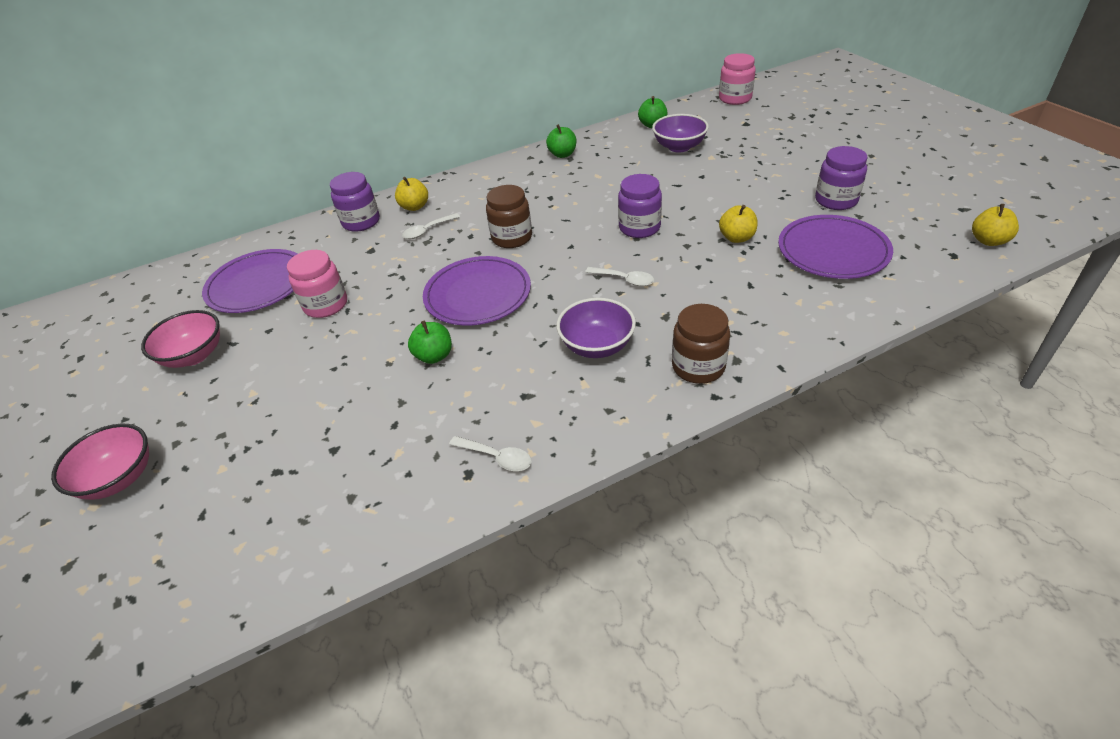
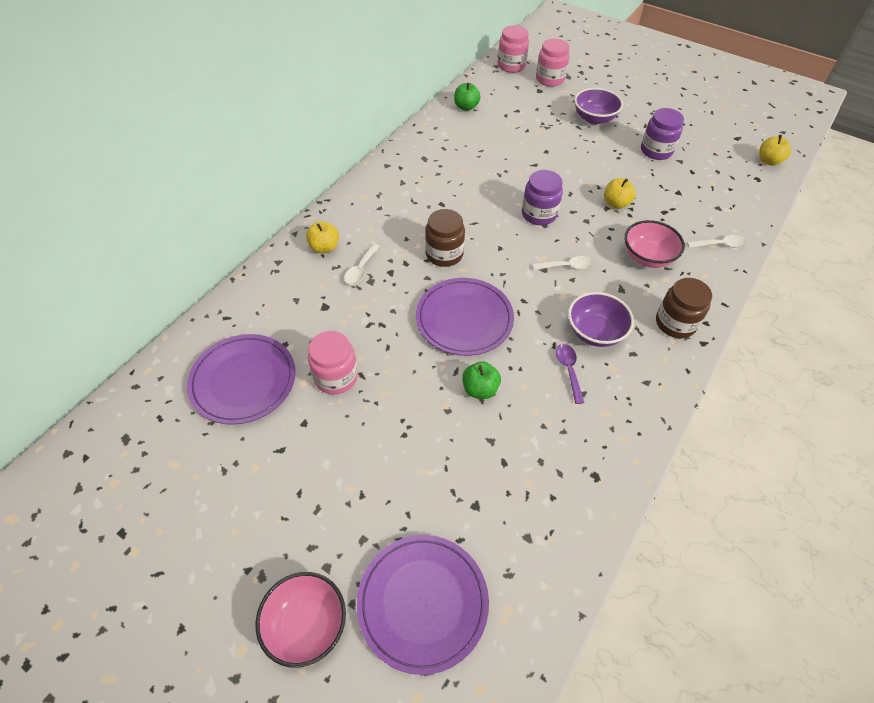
camera: 35 degrees left, 10 degrees up
(194, 355) = (253, 478): pink bowl -> pink bowl (647, 257)
(361, 222) = (285, 279): purple jar -> none
(497, 457) = (604, 454): white spoon -> white spoon (720, 245)
(535, 370) = (568, 370): none -> purple spoon
(562, 154) = (414, 155): green apple -> none
(679, 147) = (506, 125): purple bowl -> purple bowl (594, 118)
(767, 116) = (550, 79): none -> pink jar
(833, 251) = (686, 196): purple plate -> purple plate (422, 602)

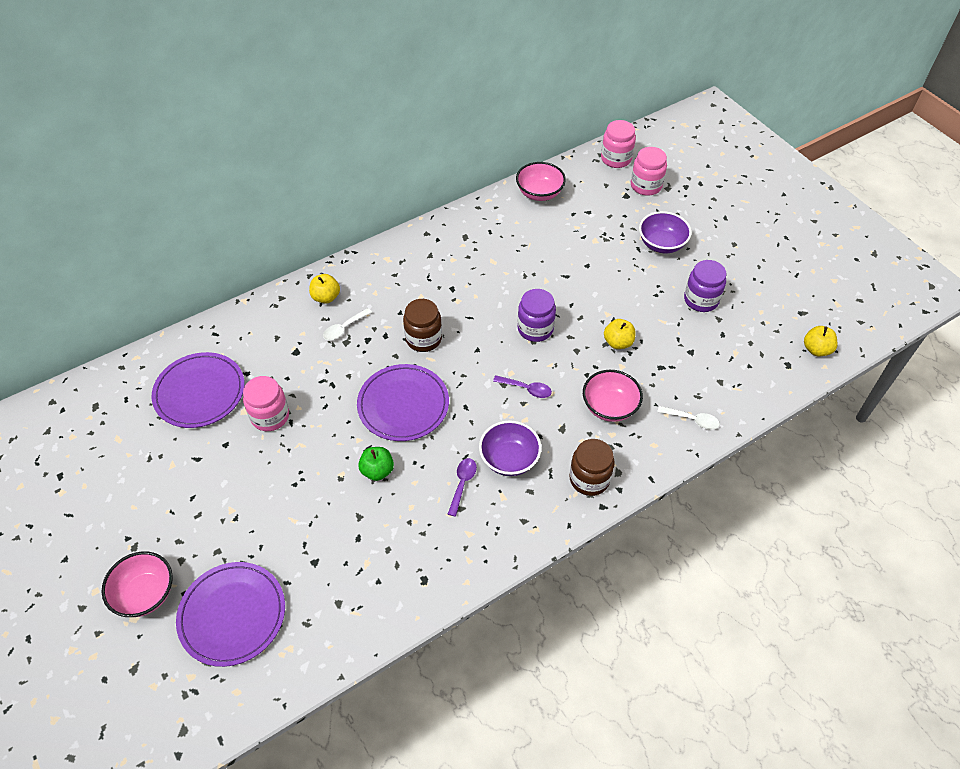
camera: 25 degrees right, 0 degrees up
(466, 107) = (539, 193): green apple -> pink bowl
(567, 266) = (526, 389): white spoon -> purple spoon

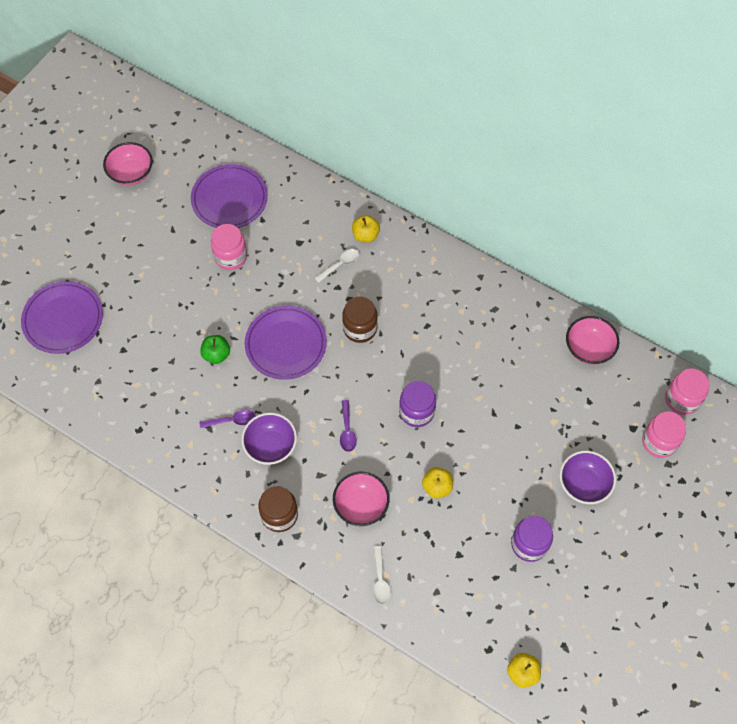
camera: 65 degrees right, 10 degrees up
(145, 593) = (57, 258): pink bowl -> pink bowl (131, 173)
(344, 328) = (340, 265): white spoon -> white spoon turned 120 degrees clockwise

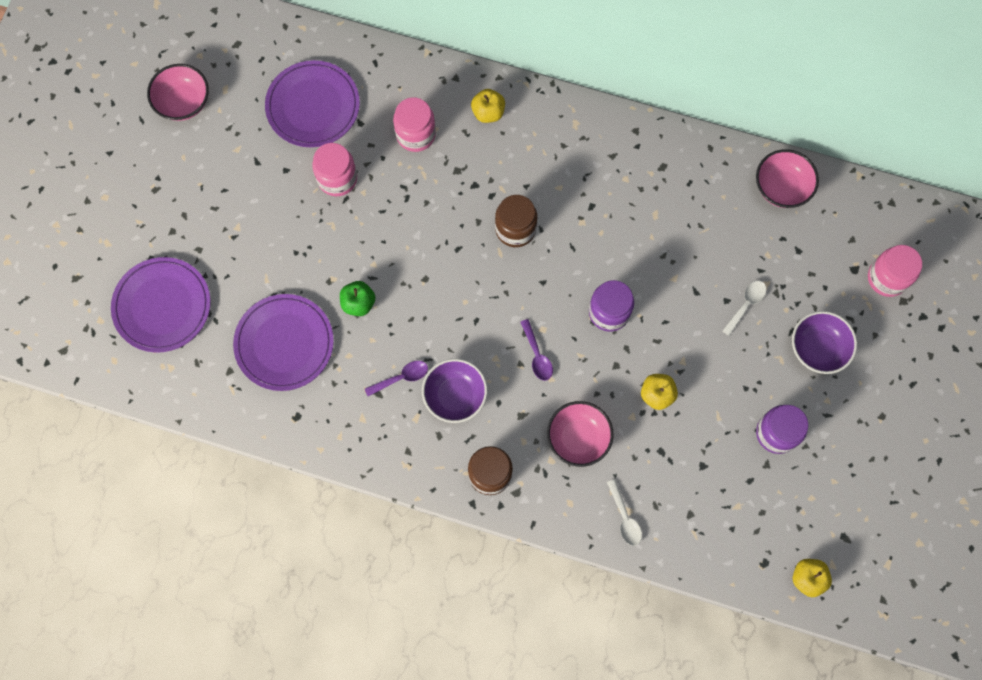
camera: 15 degrees left, 10 degrees up
(286, 344) = (435, 270): purple plate -> purple plate (284, 343)
(340, 265) = (469, 156): white spoon -> white spoon (746, 304)
(682, 399) = (899, 222): pink jar -> pink jar (416, 134)

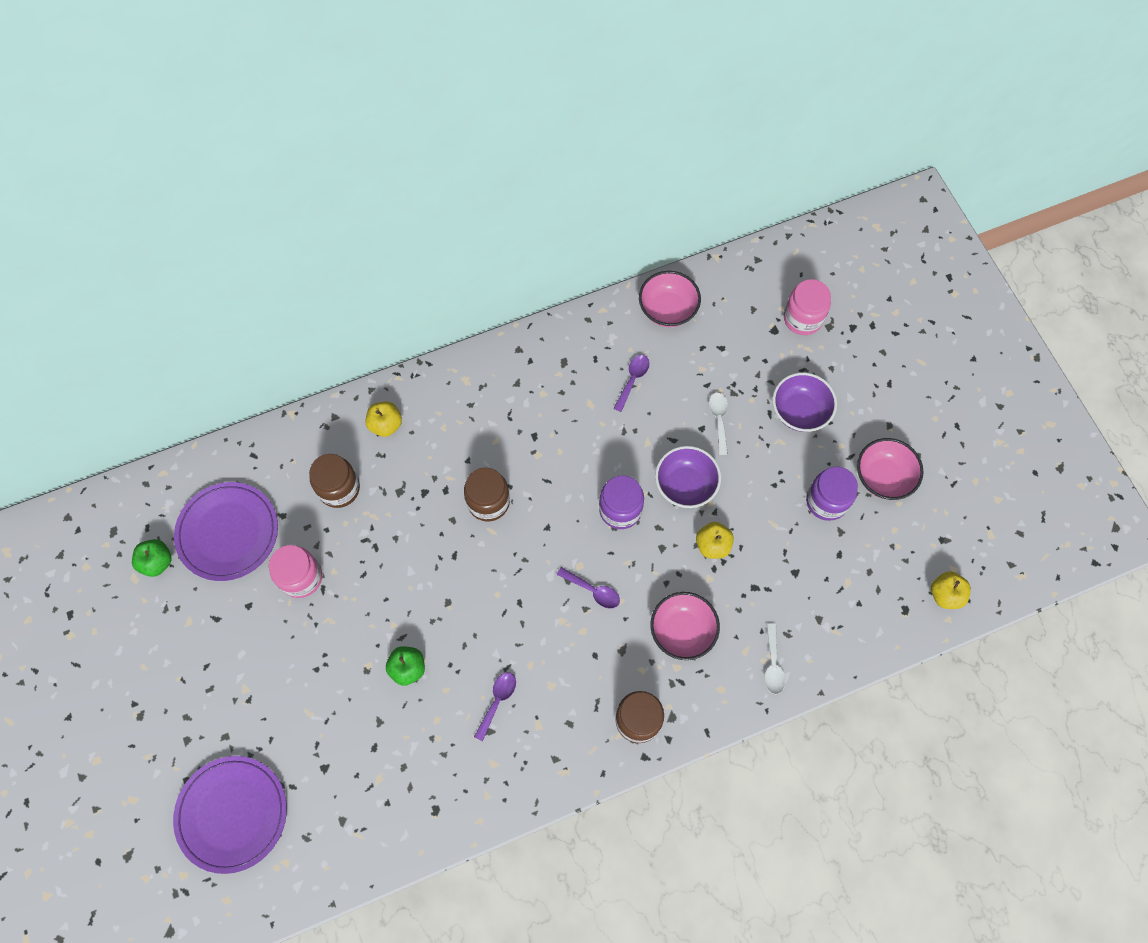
camera: 40 degrees left, 5 degrees down
(183, 102) = (104, 618): pink bowl -> pink bowl (883, 477)
(249, 89) = (157, 562): none -> green apple
(284, 343) = (371, 756): purple plate -> none
(416, 134) = (339, 488): pink jar -> brown jar
(455, 396) = (555, 679): purple bowl -> purple bowl (685, 485)
(625, 518) = (773, 664): white spoon -> white spoon turned 60 degrees clockwise
(704, 221) = (632, 380): none -> purple spoon

